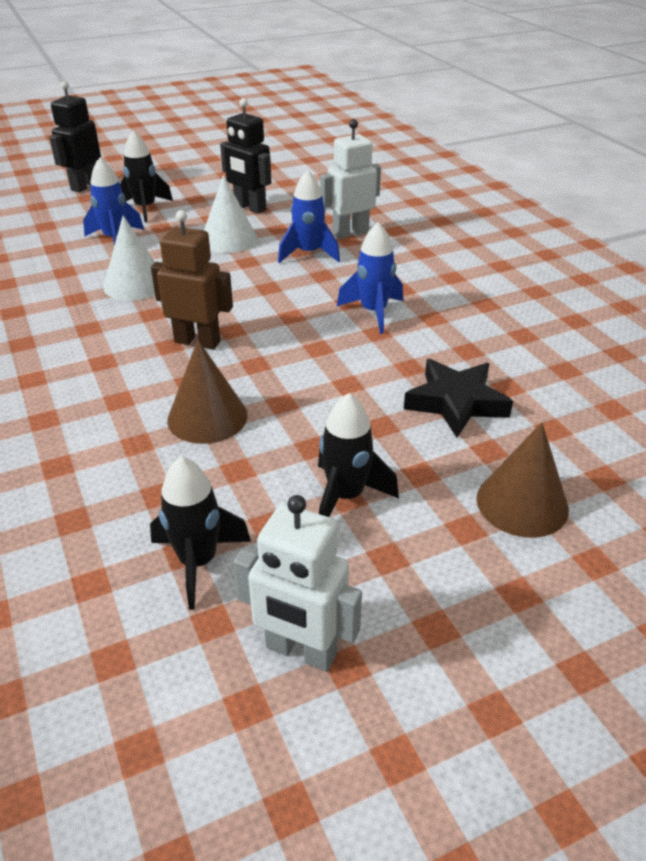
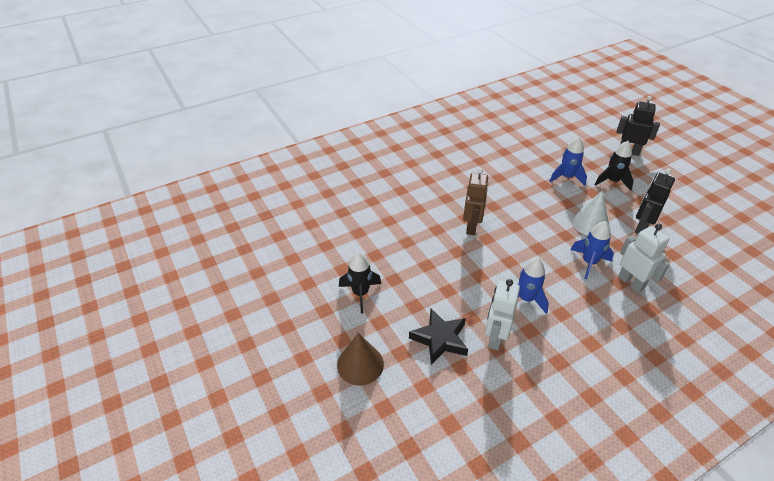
camera: 85 degrees right, 5 degrees up
(135, 284) = (520, 194): white cone -> none
(198, 562) = (321, 250): black rocket -> none
(207, 417) = (410, 240): brown cone -> none
(300, 651) = (278, 284): white robot -> white robot (495, 338)

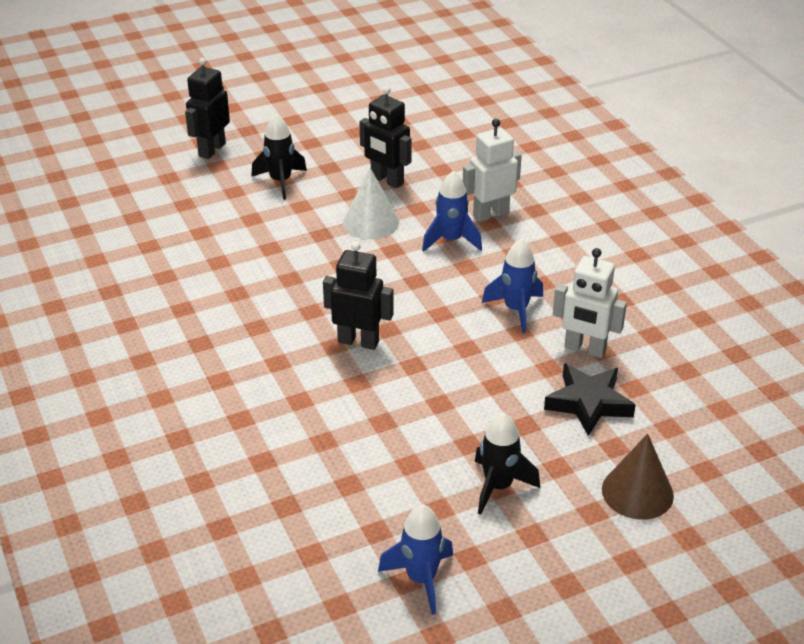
camera: 85 degrees left, 5 degrees down
(471, 227) = (358, 341): brown robot -> black robot
(566, 177) = (259, 222): blue rocket -> blue rocket (421, 579)

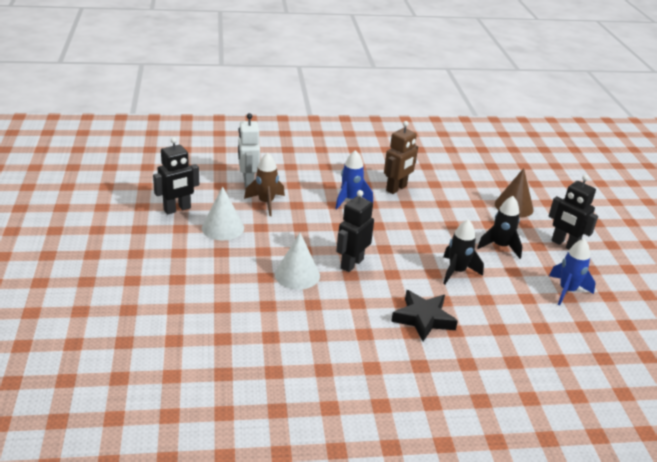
camera: 75 degrees left, 5 degrees down
(211, 150) = (59, 279): black robot -> black robot (564, 245)
(280, 181) = (138, 254): black rocket -> black rocket (457, 271)
(308, 301) = (297, 275): none -> white cone
(451, 240) = (266, 203): blue rocket -> brown rocket
(584, 349) = (396, 188): white robot -> brown robot
(588, 403) = (442, 200): black star -> black star (423, 319)

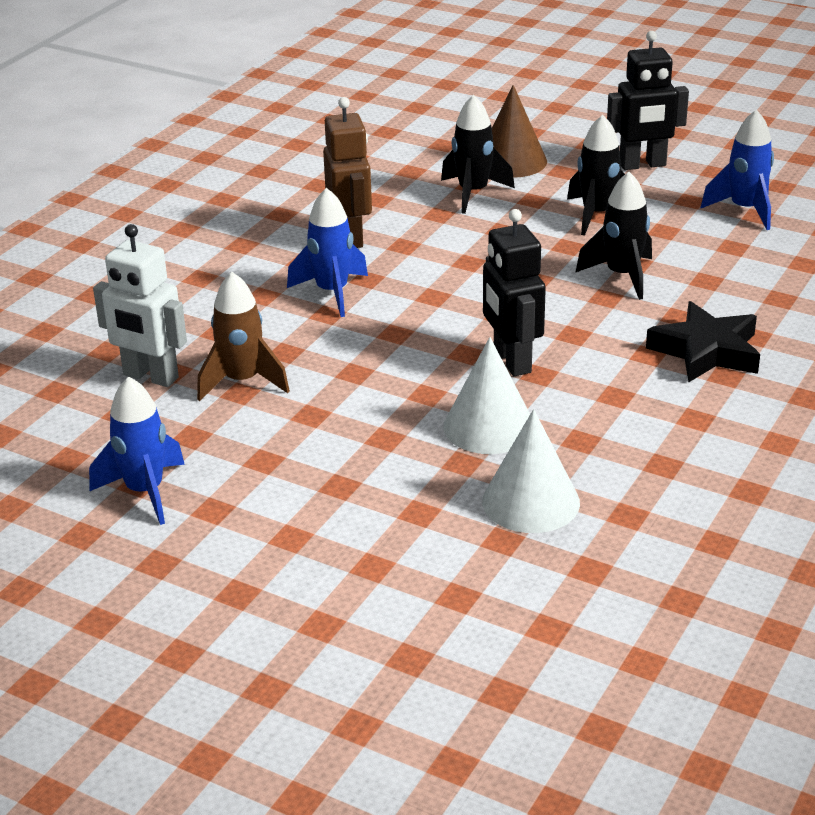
camera: 50 degrees left, 0 degrees up
(177, 209) = (145, 492): black robot -> blue rocket
(223, 228) = (267, 458): white cone -> white cone (531, 502)
(472, 206) = (473, 193): none -> black rocket

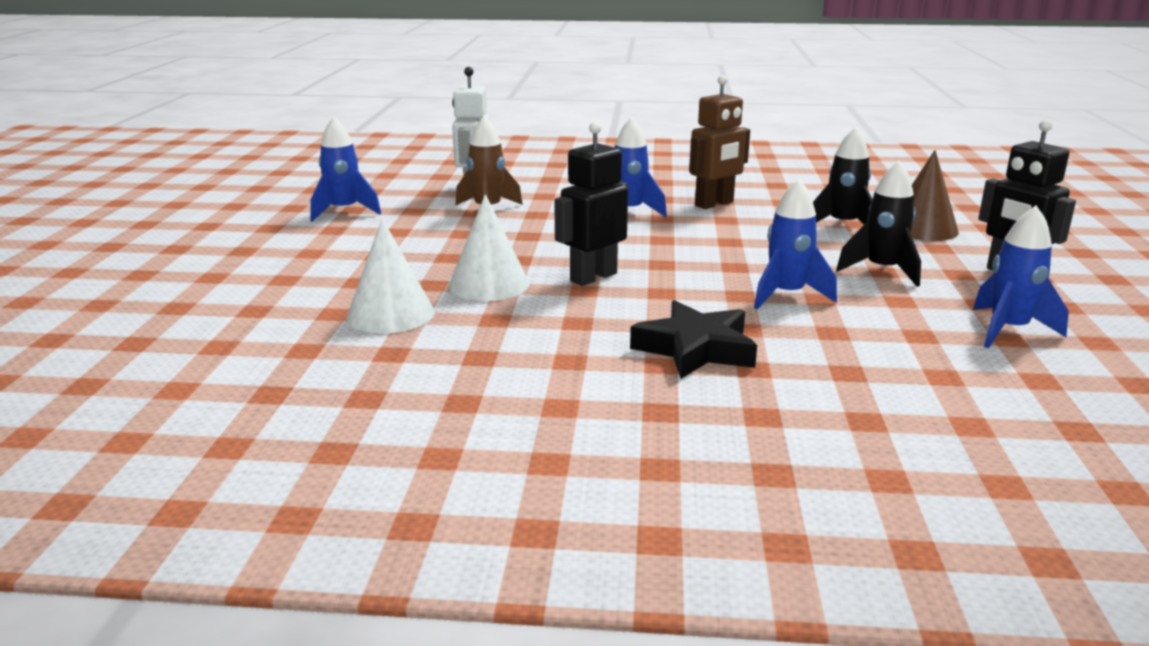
camera: 65 degrees right, 10 degrees down
(622, 276) = (786, 295): black rocket -> blue rocket

